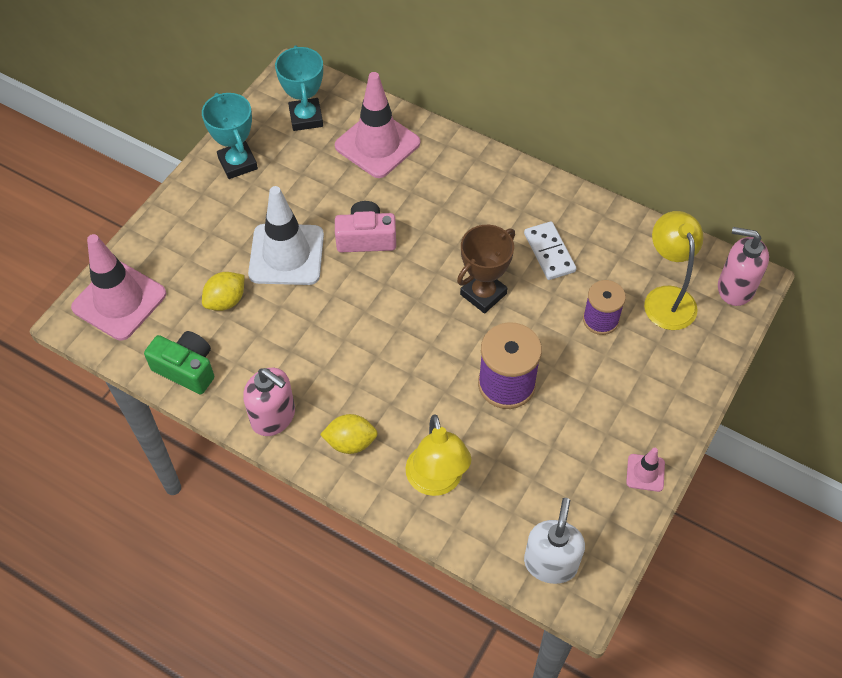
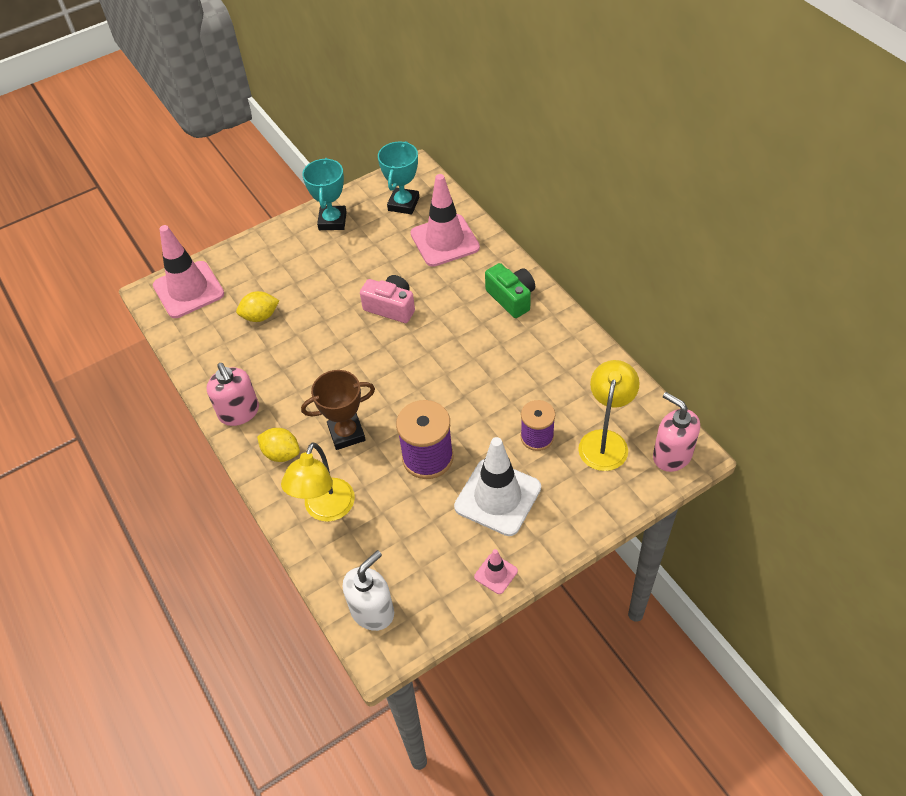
camera: 30 degrees right, 5 degrees down
(186, 369) = (202, 354): green camera -> green camera (511, 298)
(286, 255) = (324, 299): white traffic cone -> white traffic cone (497, 497)
(483, 294) = (454, 381): brown trophy -> brown trophy (346, 433)
(549, 252) = (528, 369): white domino -> none

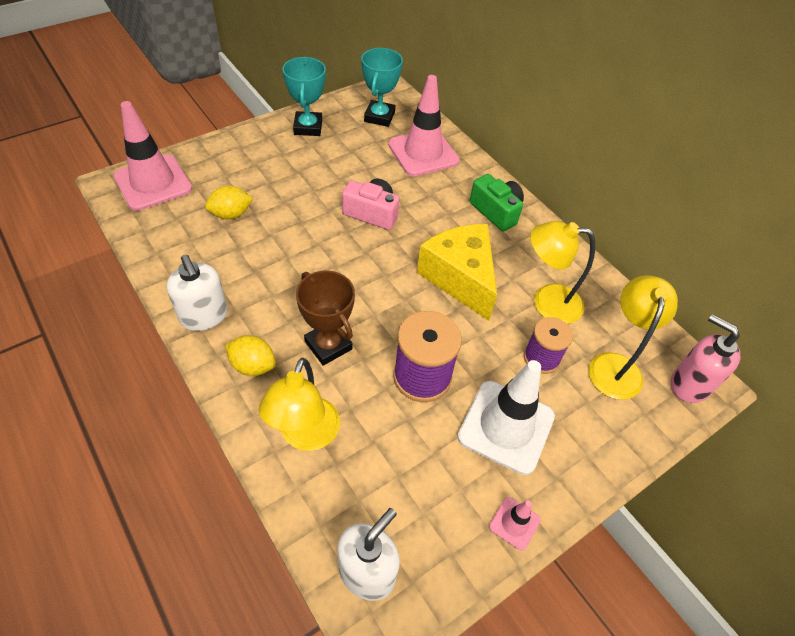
camera: 10 degrees left, 0 degrees up
(239, 412) = (204, 316): pink soap dispenser -> white soap dispenser
(346, 433) = (328, 345): brown trophy -> brown trophy turned 75 degrees clockwise
(470, 366) = (460, 278): none -> yellow cheese
(549, 385) = (547, 302): none -> yellow lamp

